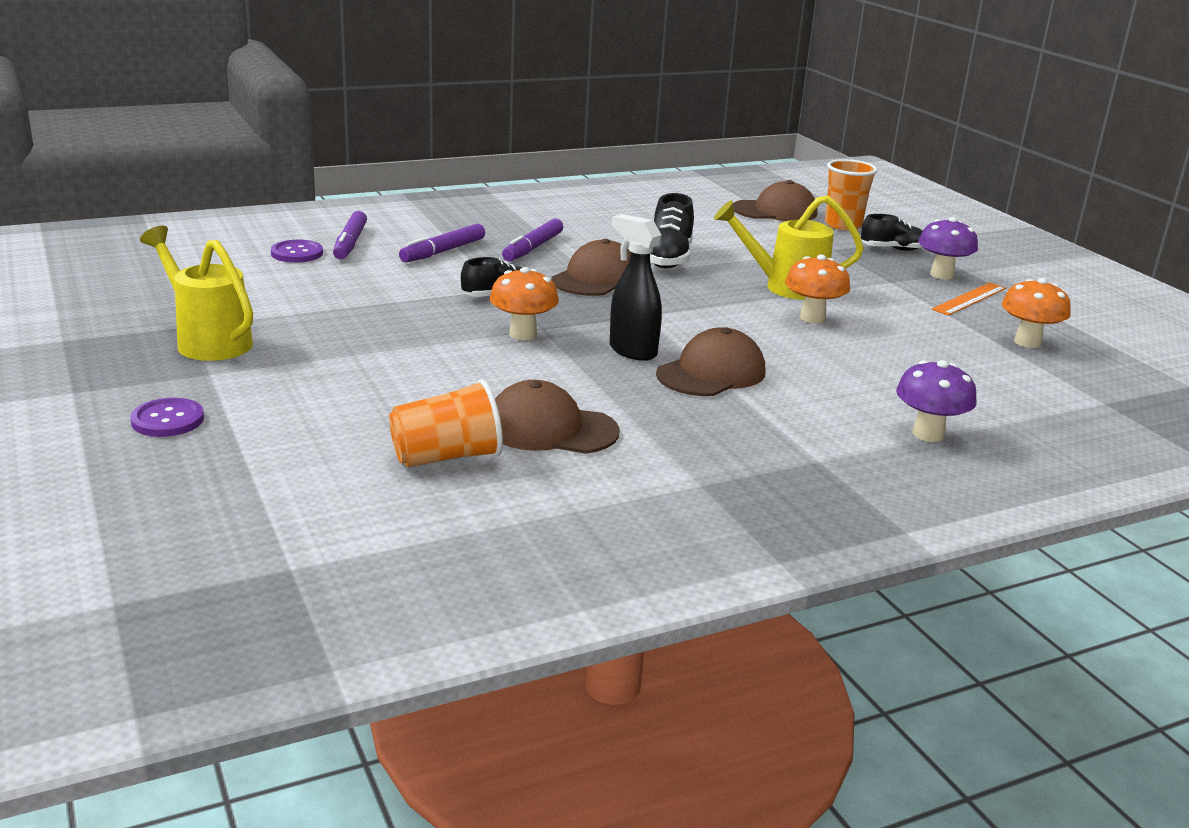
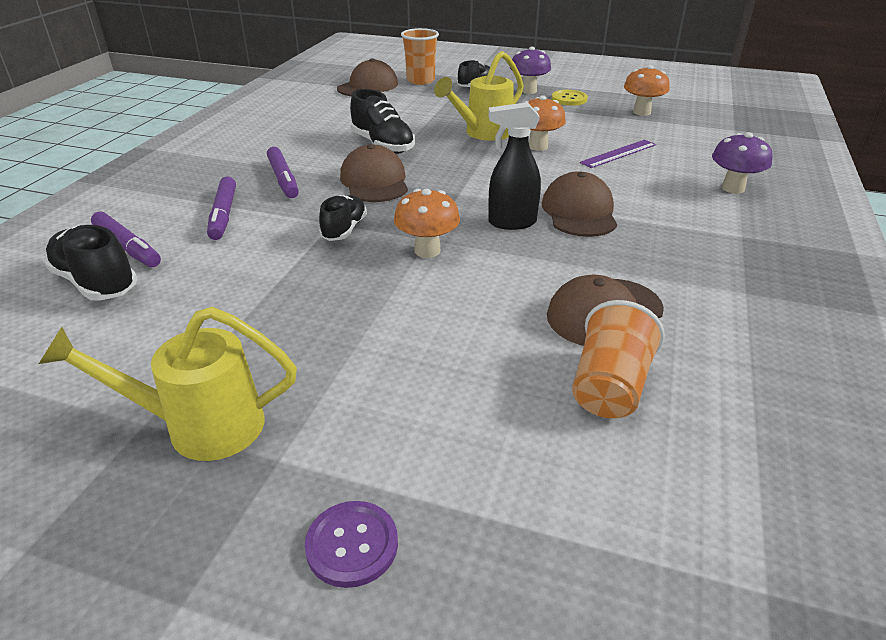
camera: 45 degrees left, 10 degrees up
(297, 253) = (96, 283): purple button -> black shoe
(884, 358) = (618, 153): none -> purple ruler
(969, 299) = (569, 99): orange ruler -> yellow button

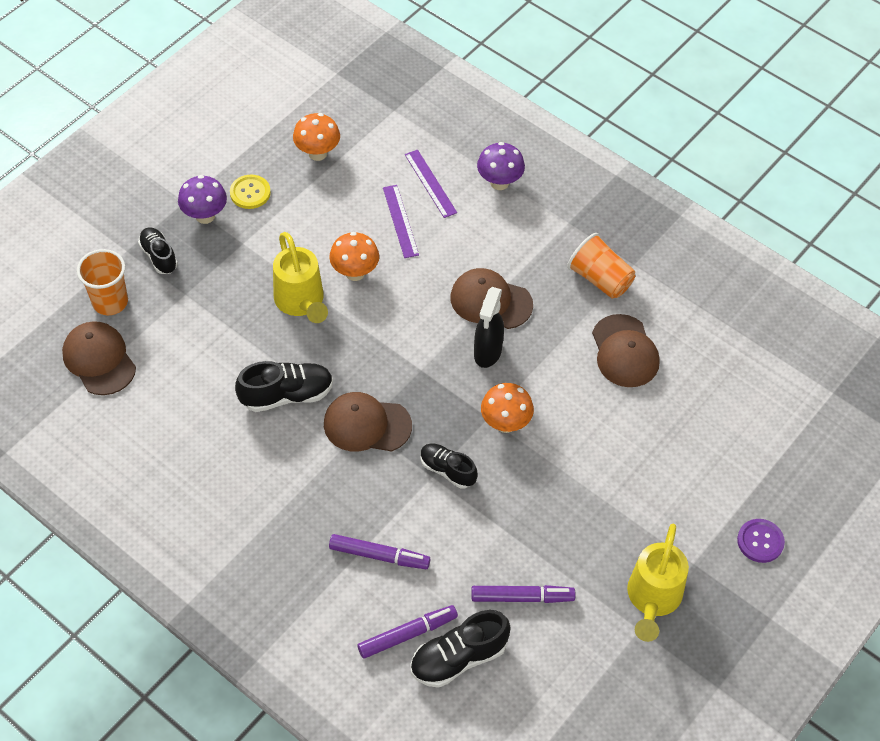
camera: 70 degrees left, 20 degrees up
(283, 179) = (326, 496): purple marker -> purple marker (522, 597)
(609, 386) = (692, 384): orange cup -> orange cup (600, 279)
(680, 158) = (430, 183): none -> purple ruler

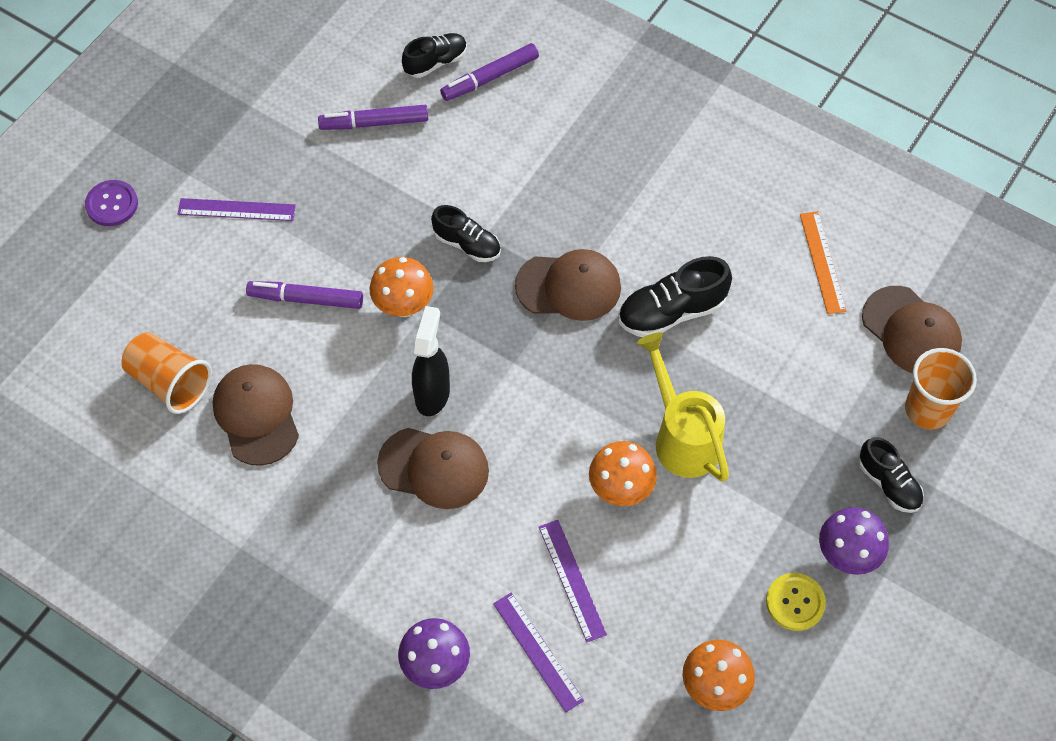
camera: 175 degrees right, 5 degrees up
(150, 422) = (822, 262): none -> orange ruler
(379, 556) = (530, 147): purple marker -> purple marker (306, 299)
(458, 658) = (436, 62): black shoe -> black shoe, size x0.66
(600, 279) = (287, 518): orange cup -> orange cup (170, 382)
(648, 524) = (236, 210): none -> purple ruler
(652, 599) = (235, 135): yellow watering can -> none

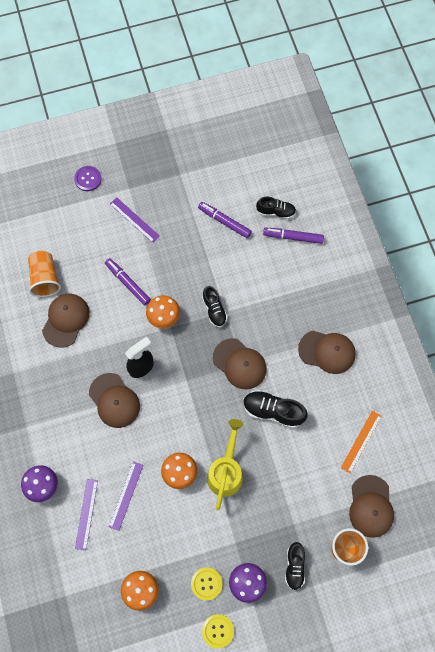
camera: 40 degrees right, 10 degrees up
(672, 186) = (327, 352): none -> brown cap
(869, 650) = (218, 631): none -> yellow button

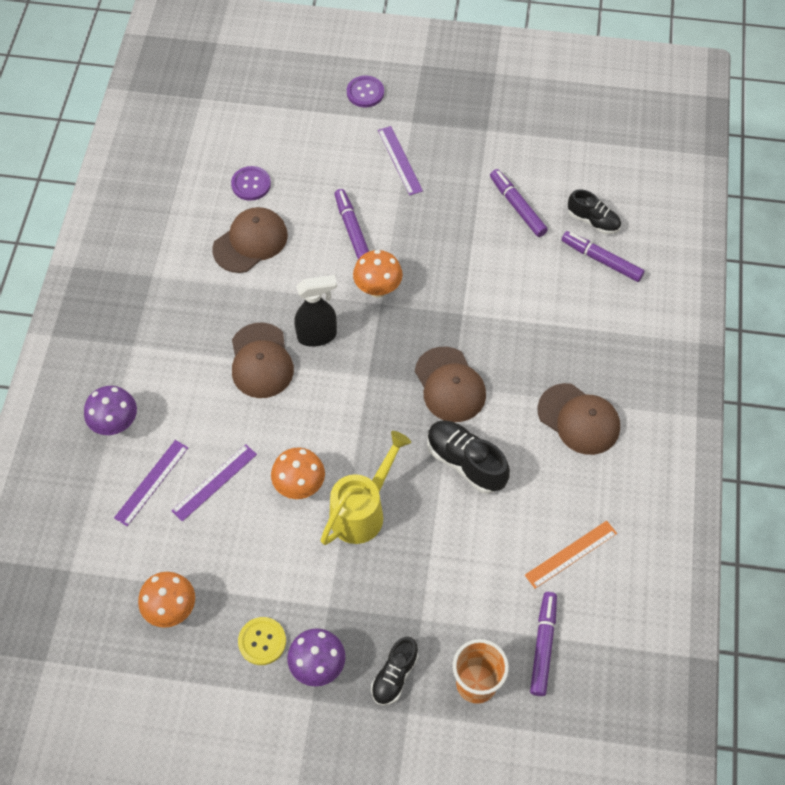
camera: 25 degrees right, 10 degrees down
(45, 278) = (251, 184): orange cup -> purple button
(214, 310) = (449, 306): black shoe -> none
(218, 631) = (245, 710): yellow button -> none
(371, 506) = (543, 645): brown cap -> purple marker

